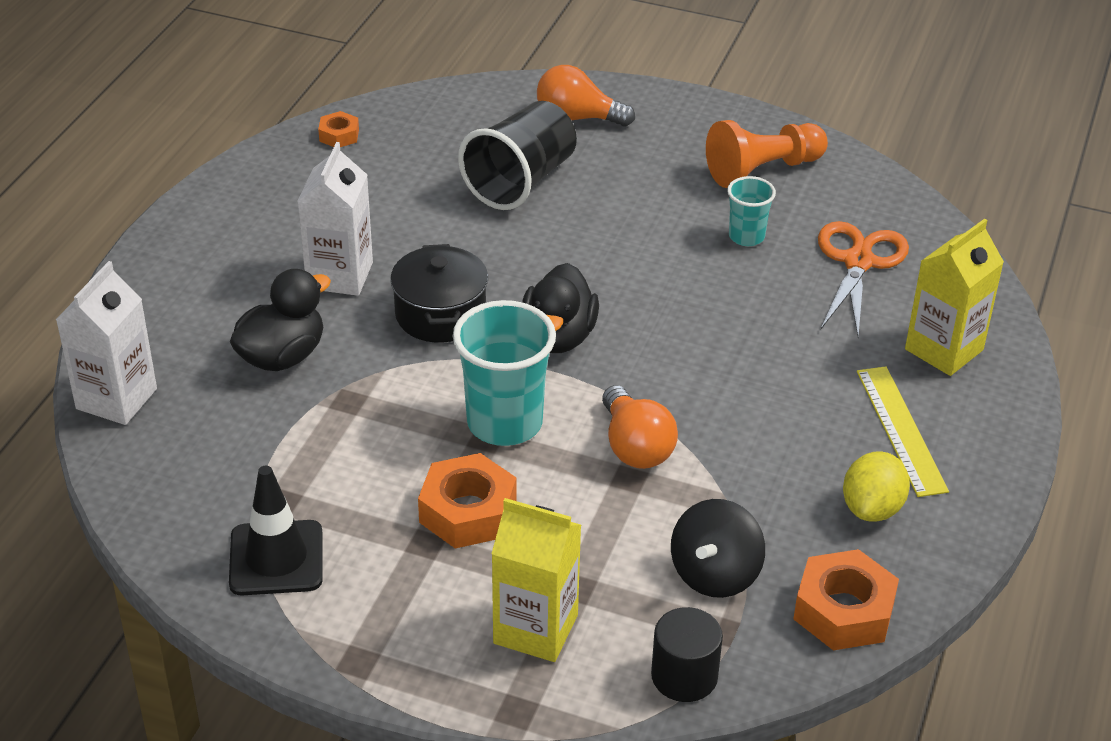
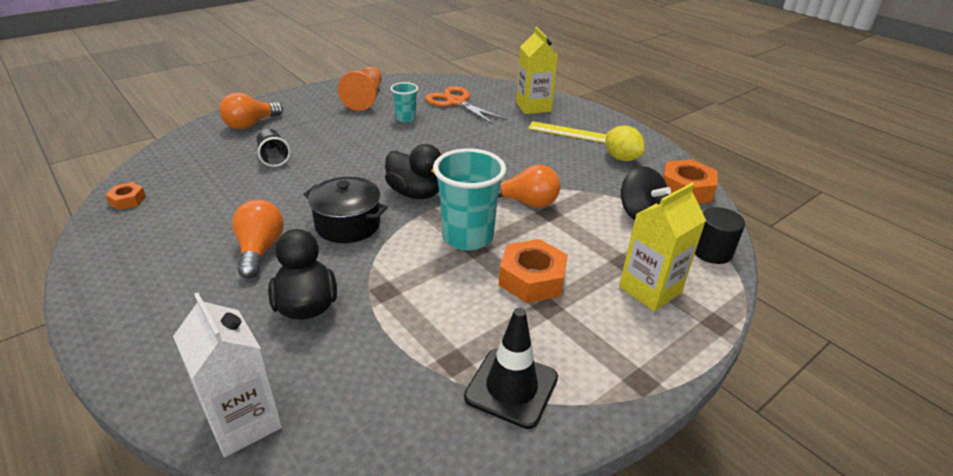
camera: 60 degrees left, 5 degrees down
(339, 275) = (260, 250): white carton -> orange light bulb
(521, 181) = (274, 157): black cup -> black cup, size x0.54

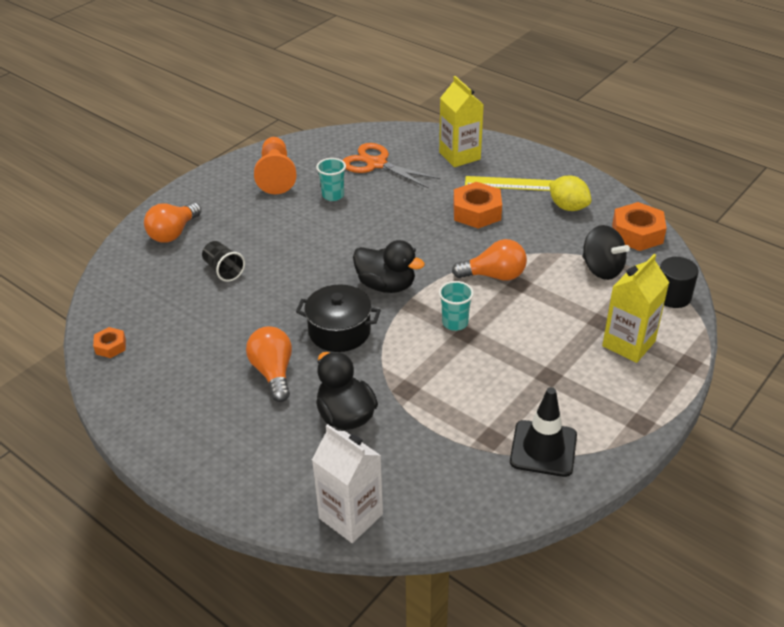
camera: 10 degrees left, 5 degrees up
(467, 237) = (455, 323): turquoise cup -> turquoise cup, size x0.54
(532, 279) = (526, 353): orange nut -> orange nut (476, 212)

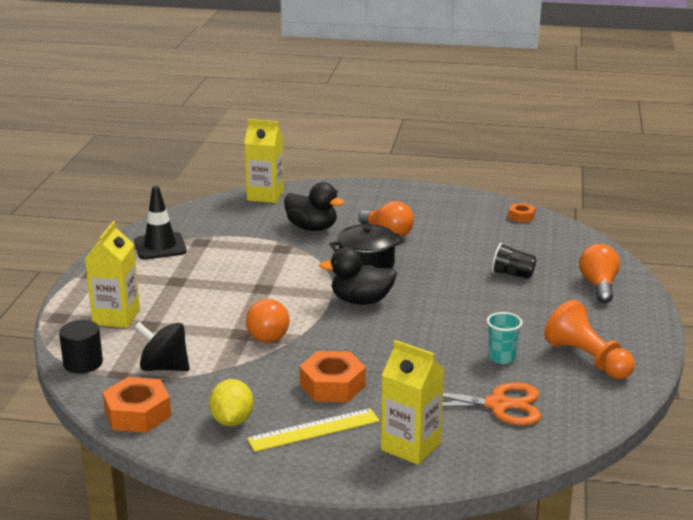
camera: 150 degrees right, 15 degrees down
(351, 516) = (265, 196): white carton -> yellow carton
(455, 323) = (277, 292): turquoise cup -> none
(494, 275) = (269, 334): orange light bulb -> orange light bulb turned 60 degrees counterclockwise
(568, 207) = (232, 421): yellow lemon -> yellow lemon turned 75 degrees clockwise

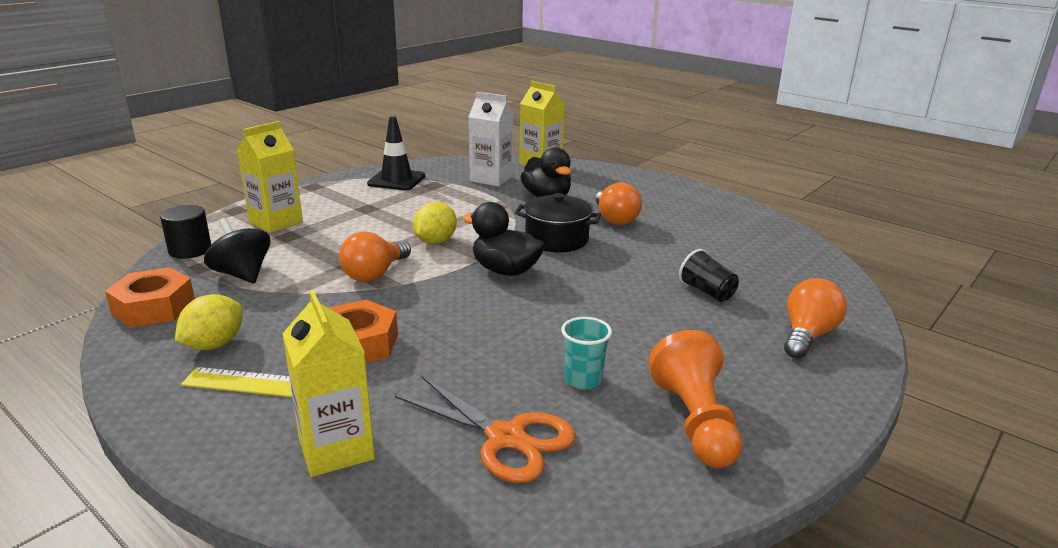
camera: 30 degrees right, 0 degrees up
(242, 222) = (491, 179): none -> white carton
(277, 293) = (435, 241): none -> yellow lemon
(521, 216) = (783, 239): orange nut -> none

